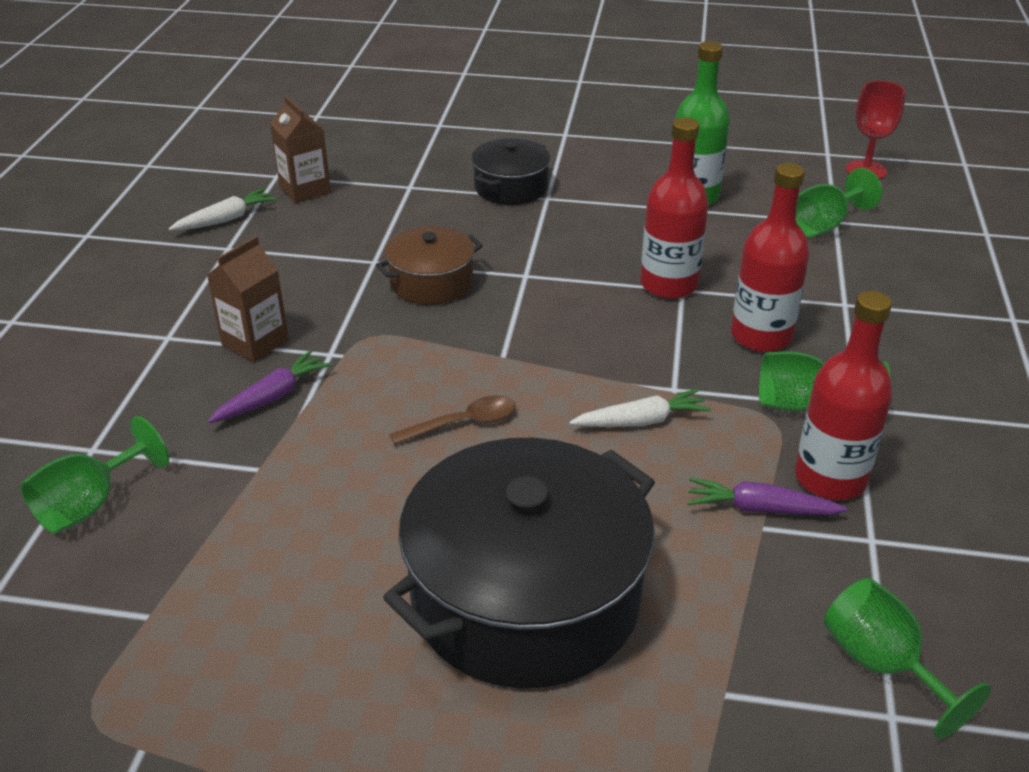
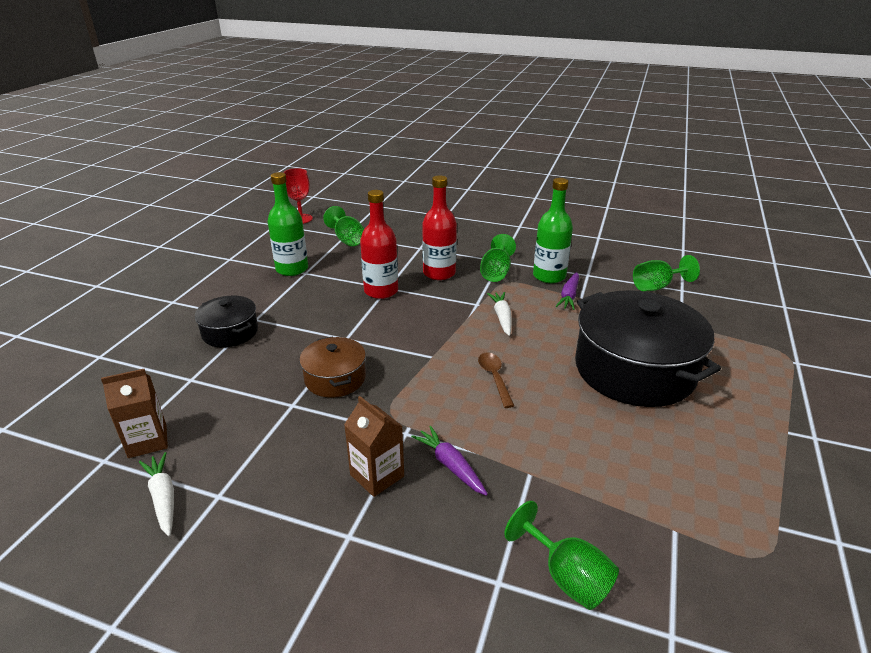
camera: 80 degrees left, 5 degrees down
(830, 478) = (549, 276): red bottle -> green bottle

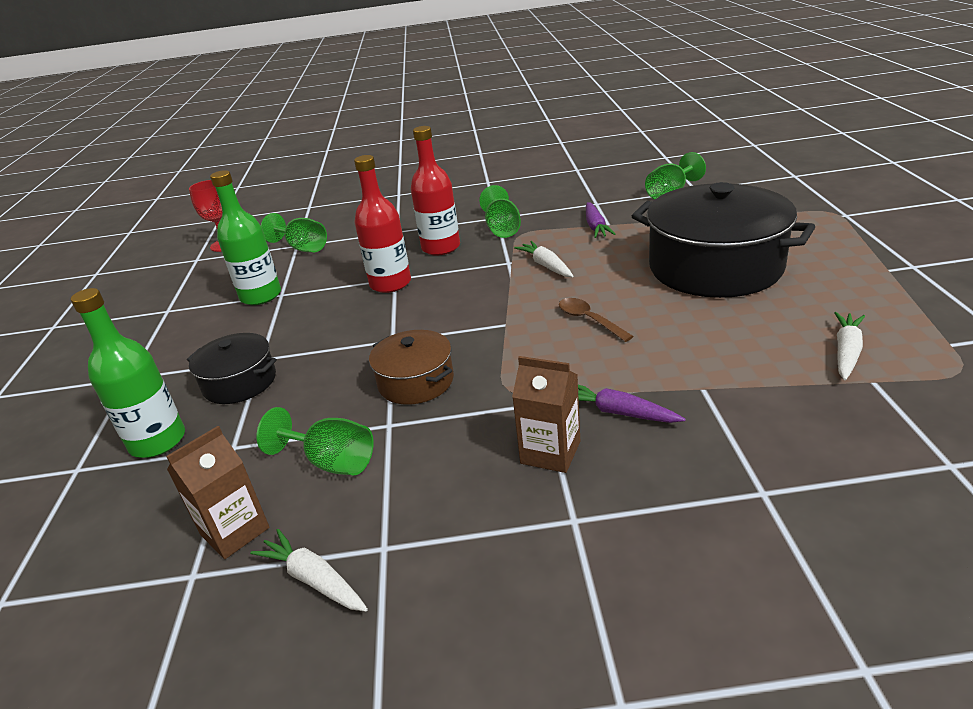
camera: 20 degrees left, 0 degrees up
(549, 276) = (559, 216): green bottle -> green bottle (158, 441)
(566, 576) = (819, 459): green goblet -> green goblet (331, 462)
(676, 493) = (846, 351): none -> white carrot

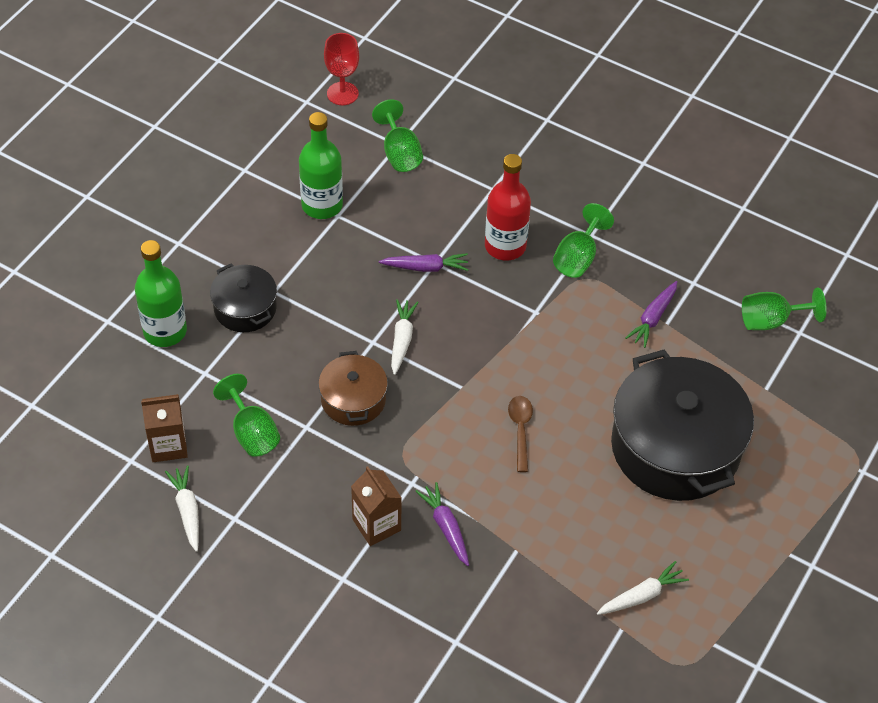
camera: 30 degrees right, 20 degrees up
(390, 283) = (426, 267): red bottle -> purple carrot
(546, 265) = (558, 340): white carrot -> white carrot (402, 339)

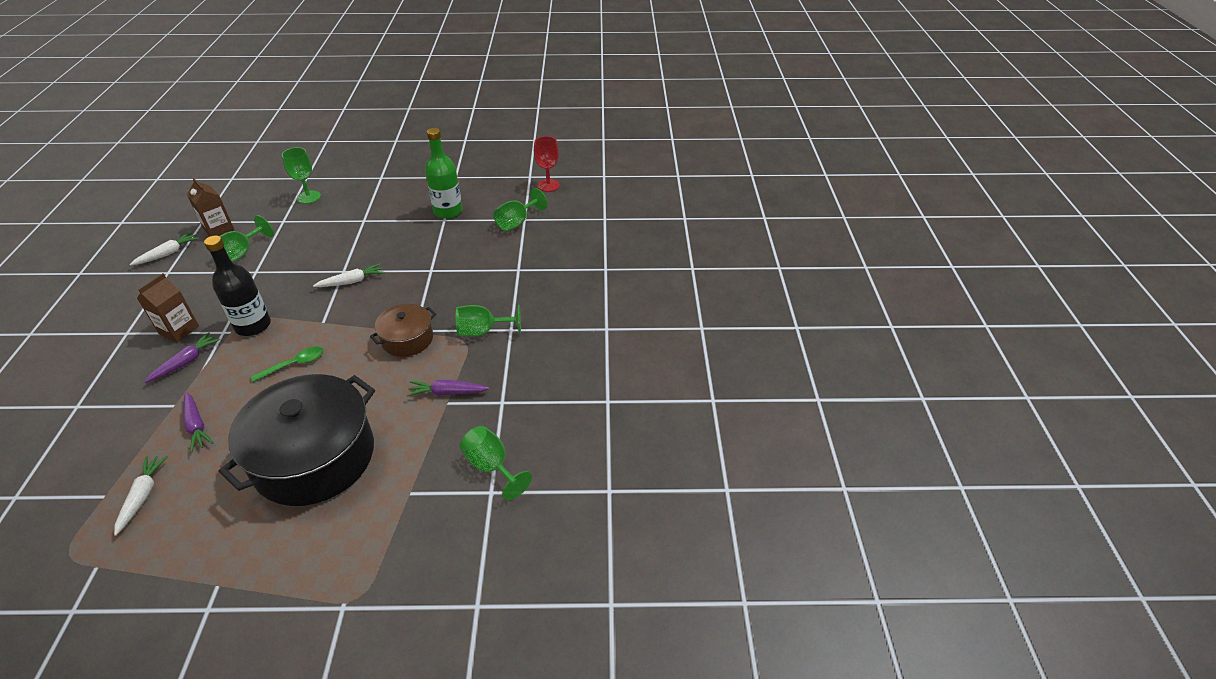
camera: 60 degrees right, 10 degrees down
(165, 331) = (309, 197): green bottle -> green goblet
(245, 308) = (343, 216): black pot -> none
(353, 399) = (288, 281): brown pot -> brown pot (407, 339)
(421, 452) = (253, 325): none -> black bottle
(426, 267) = (423, 268): purple carrot -> purple carrot (196, 426)
(505, 246) = (468, 294): red bottle -> none
(520, 430) = (294, 364): brown spoon -> green spoon
(642, 595) = (143, 496): white carrot -> white carrot turned 120 degrees counterclockwise

